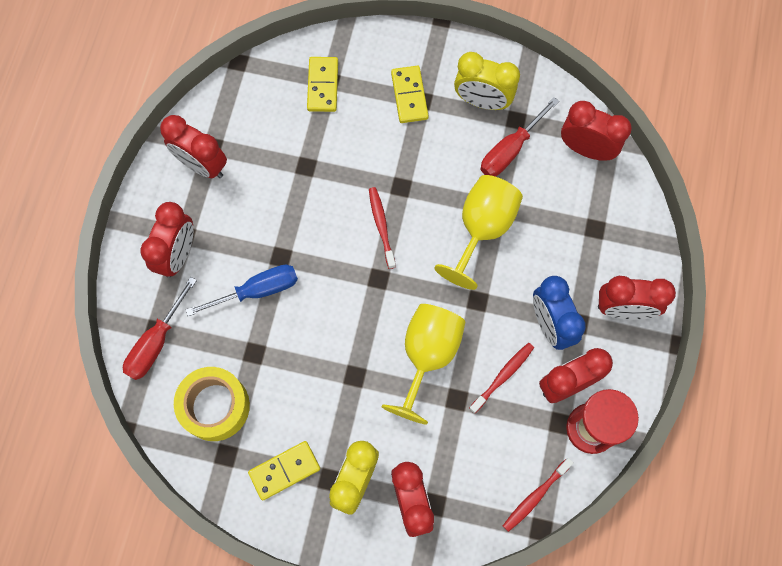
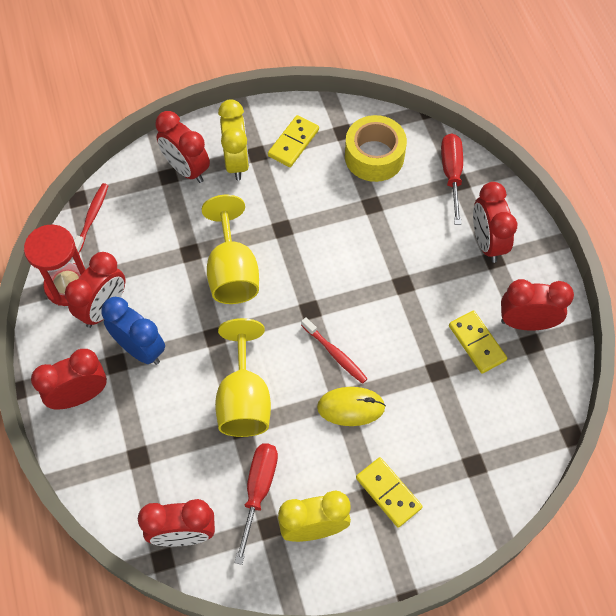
camera: 150 degrees right, 10 degrees down
(257, 291) = (403, 249): blue screwdriver -> none
(322, 85) = (477, 456): yellow domino -> yellow domino (477, 343)
(397, 175) = (351, 407): none -> yellow mouse
(503, 376) = (161, 288): red toothbrush -> none

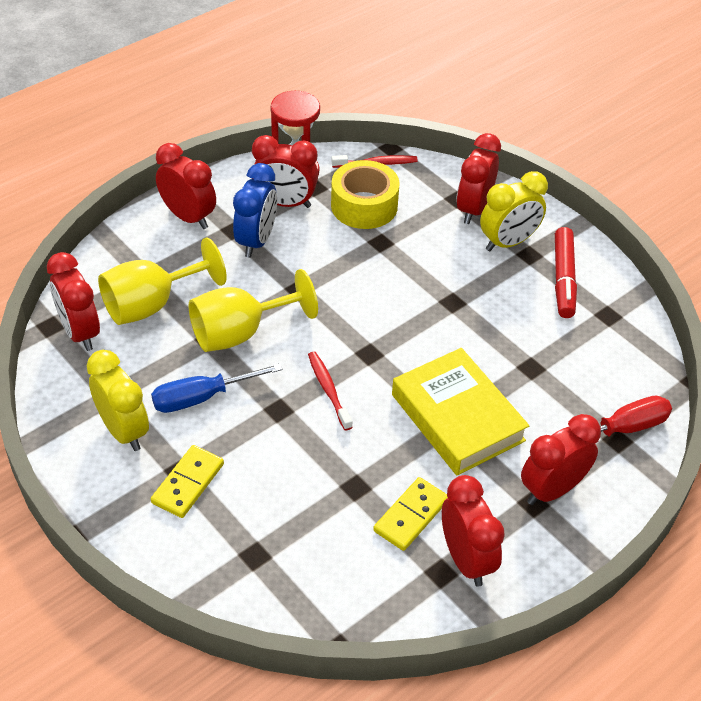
camera: 65 degrees right, 15 degrees down
(232, 272) = (378, 279): yellow goblet -> yellow goblet (151, 304)
(258, 491) = (145, 374): red screwdriver -> none
(293, 143) = (563, 279): yellow domino -> red marker
(303, 453) = (202, 397): none -> blue screwdriver
(335, 354) = (328, 390): red toothbrush -> red toothbrush turned 135 degrees clockwise
(351, 407) = (272, 422): yellow mouse -> none
(374, 156) = (595, 351): yellow tape -> yellow tape (364, 206)
(399, 274) = (457, 417): none -> yellow book

